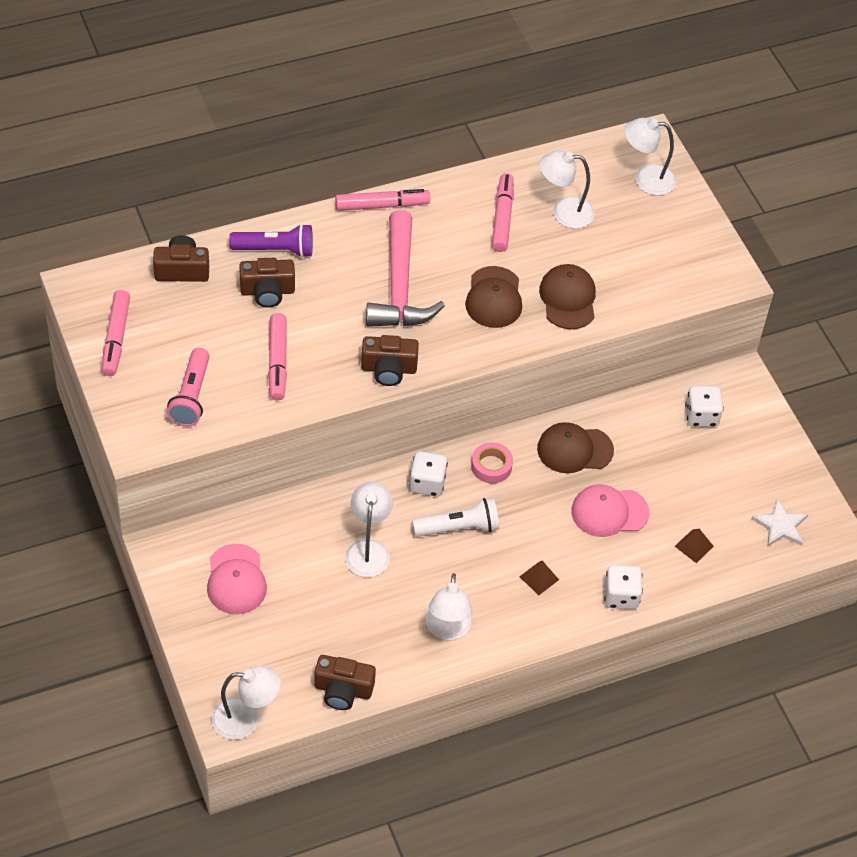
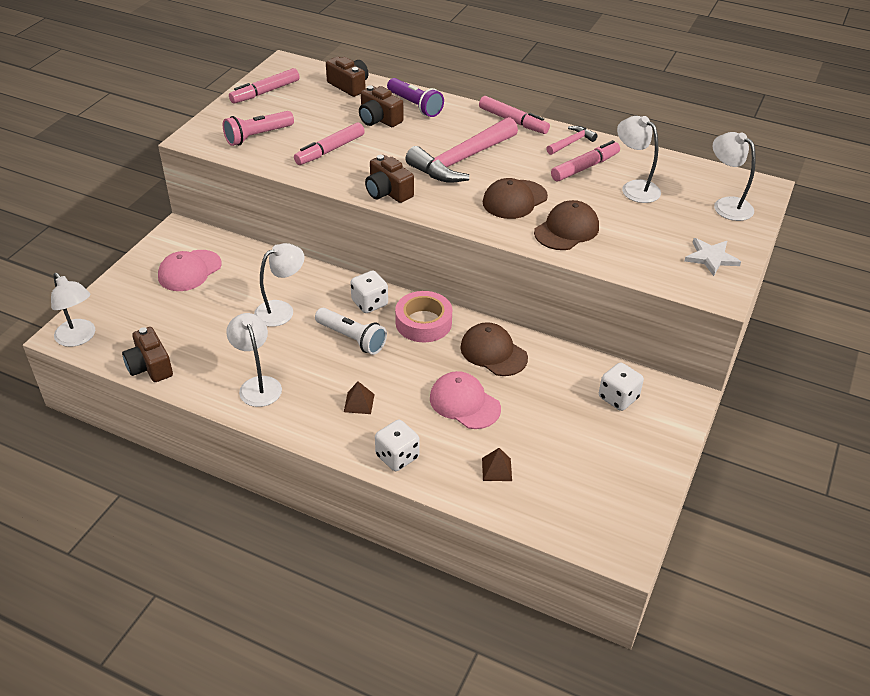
camera: 50 degrees right, 10 degrees down
(447, 630) = (258, 385): white lamp -> white lamp turned 105 degrees clockwise
(458, 195) = (571, 142): none -> pink hammer
(491, 466) = (423, 322): pink tape -> pink tape, size x1.52
(780, 526) = (586, 509): white star -> white star (711, 258)

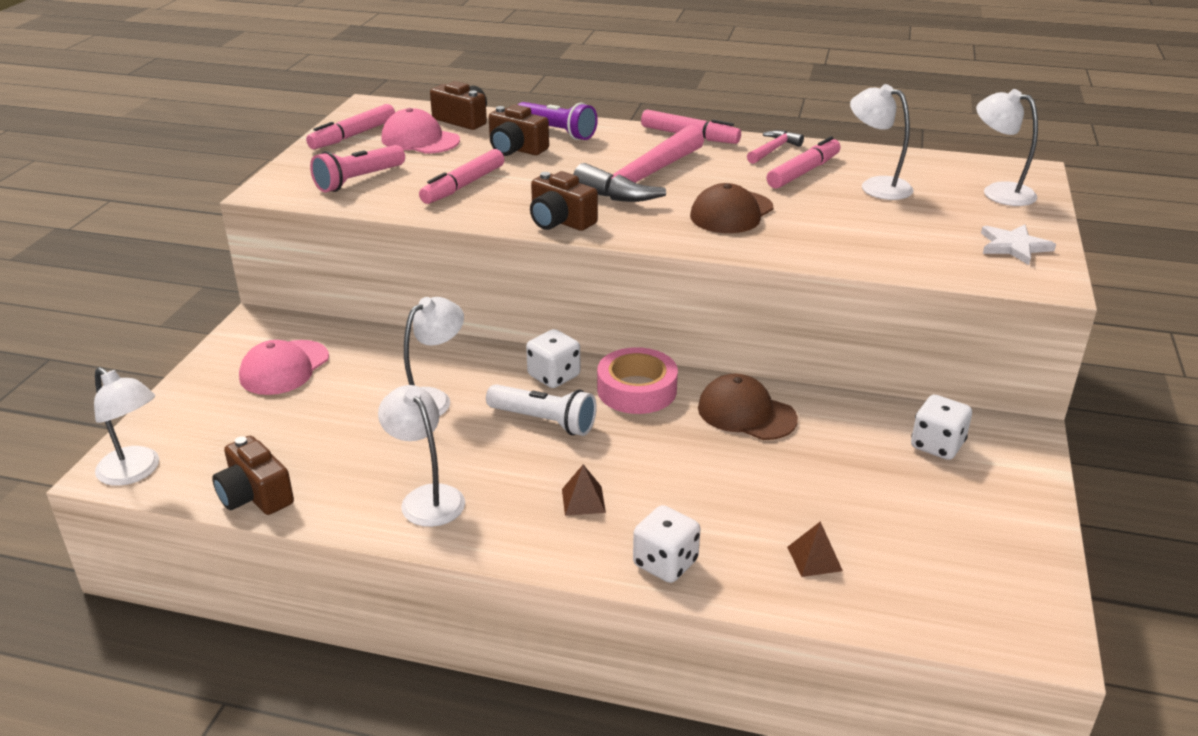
camera: 10 degrees left, 10 degrees down
(464, 403) = (733, 480): pink cap -> pink cap (420, 140)
(566, 230) = (815, 237): brown cap -> none

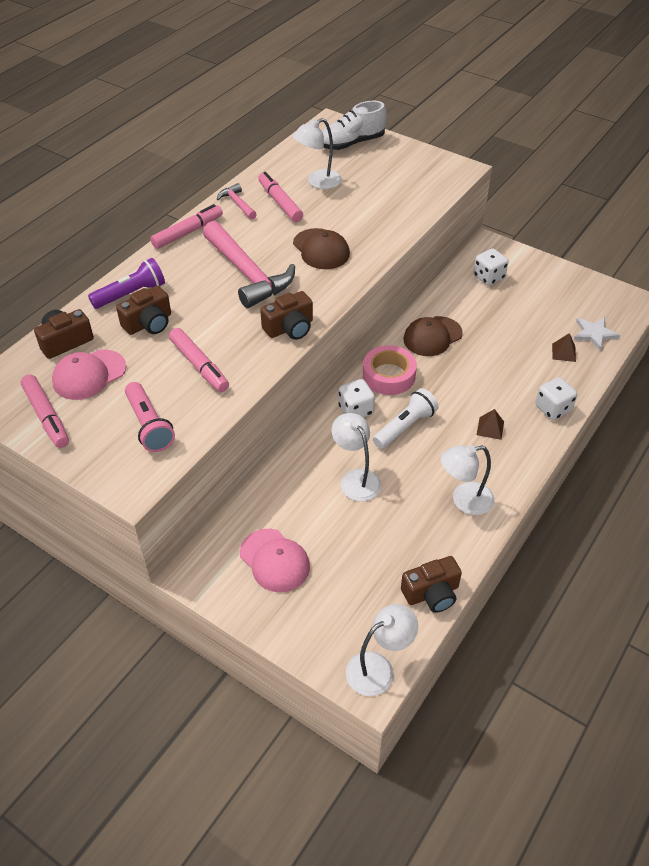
camera: 70 degrees left, 15 degrees up
(998, 192) = (352, 143): white lamp -> white shoe
(1014, 246) = (418, 164): white star -> white star (594, 334)

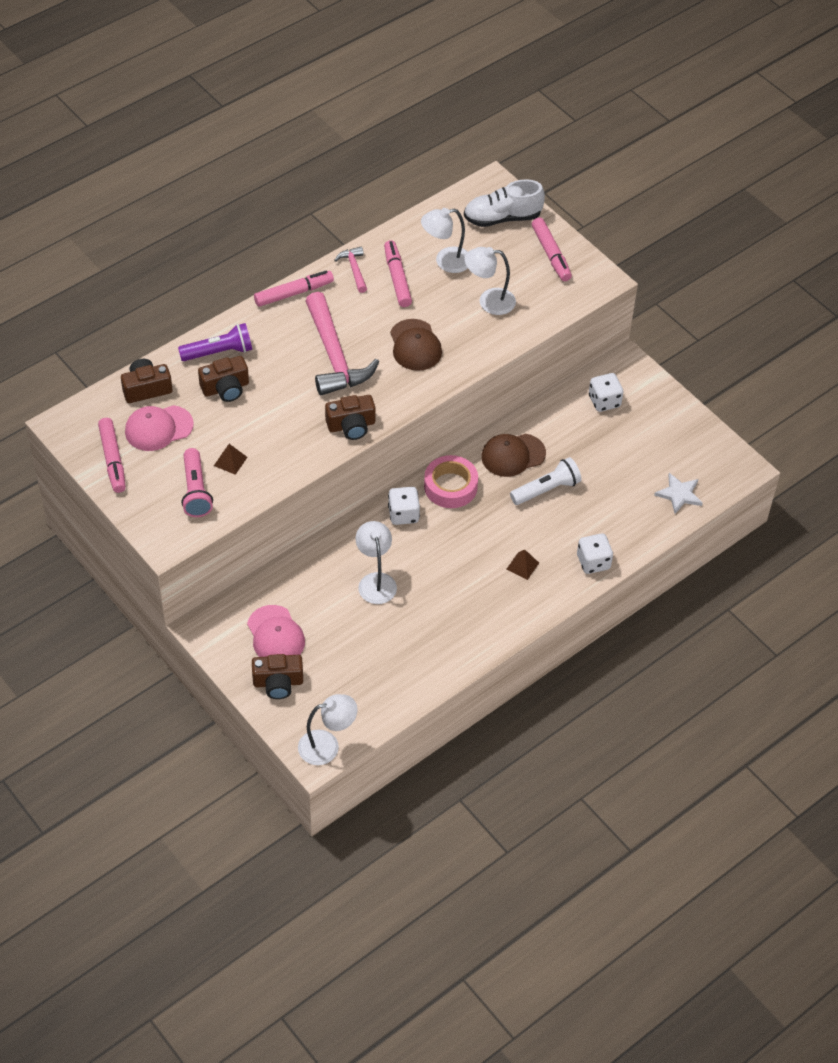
camera: 15 degrees right, 5 degrees up
(199, 365) = (257, 443): pink marker -> pink marker (551, 254)
(405, 427) = (442, 543): white flashlight -> white flashlight (546, 490)
(432, 593) = (398, 699): brown camera -> brown camera (278, 682)
(464, 500) = (464, 627): white lamp -> white lamp (489, 301)
(564, 352) = (636, 506): brown pyramid -> brown pyramid (230, 461)

